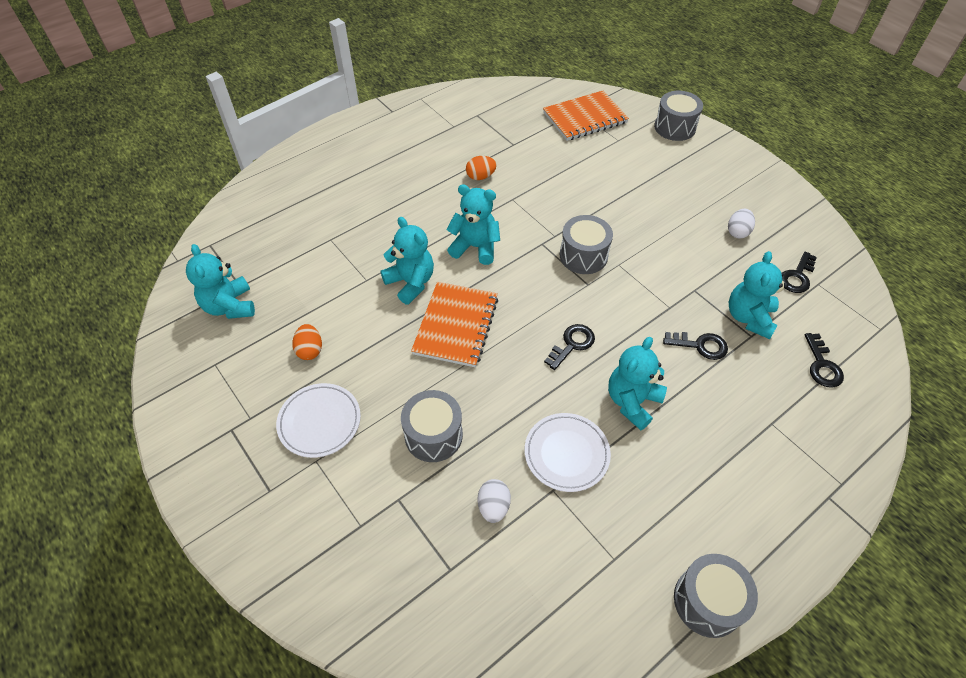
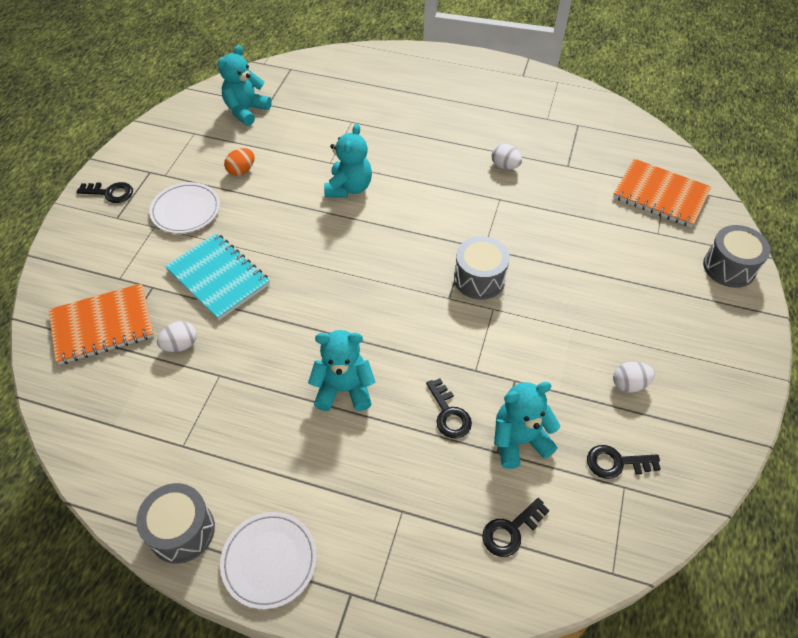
camera: 55 degrees right, 0 degrees up
(433, 435) = (218, 277): grey drum -> turquoise notebook
(456, 325) = (329, 236): orange notebook -> orange notebook (103, 325)
(475, 247) = (421, 204): turquoise teddy bear -> none
(480, 176) = (505, 166): orange egg -> white egg
(566, 453) = (259, 368): white plate -> white plate (269, 561)
(572, 344) = (372, 319): black key -> black key (110, 193)

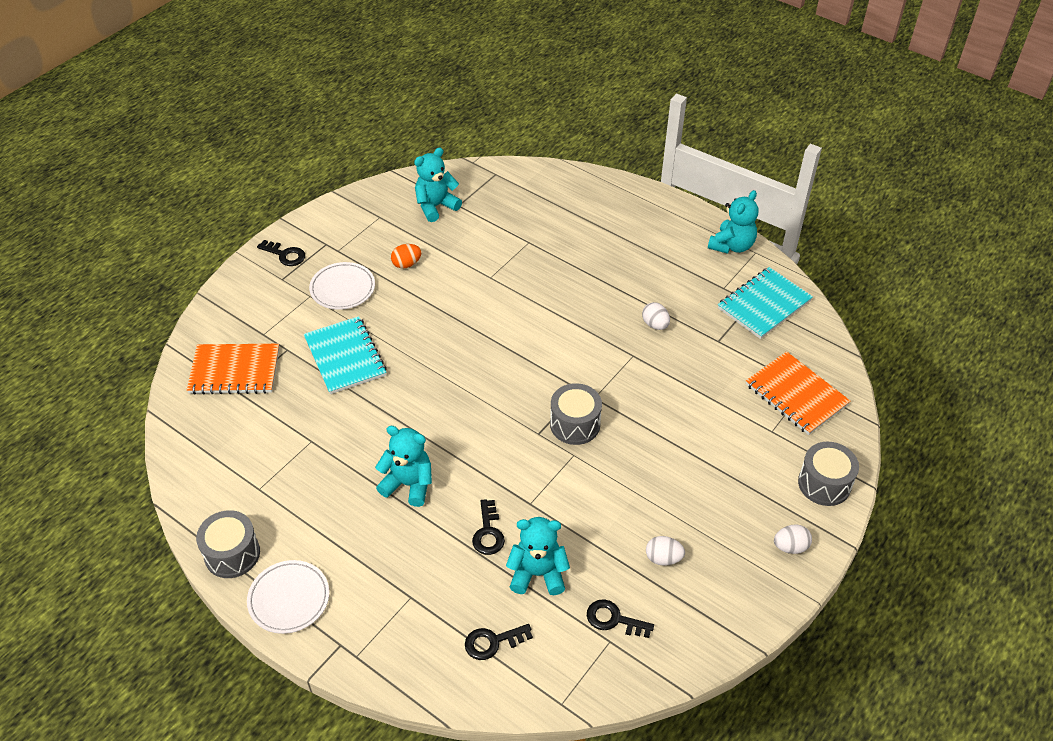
camera: 20 degrees right, 5 degrees down
(181, 345) = (290, 406): white egg -> white egg (790, 547)
(349, 188) = (496, 306): turquoise teddy bear -> turquoise teddy bear (732, 246)
(589, 124) = (764, 305): none -> turquoise notebook

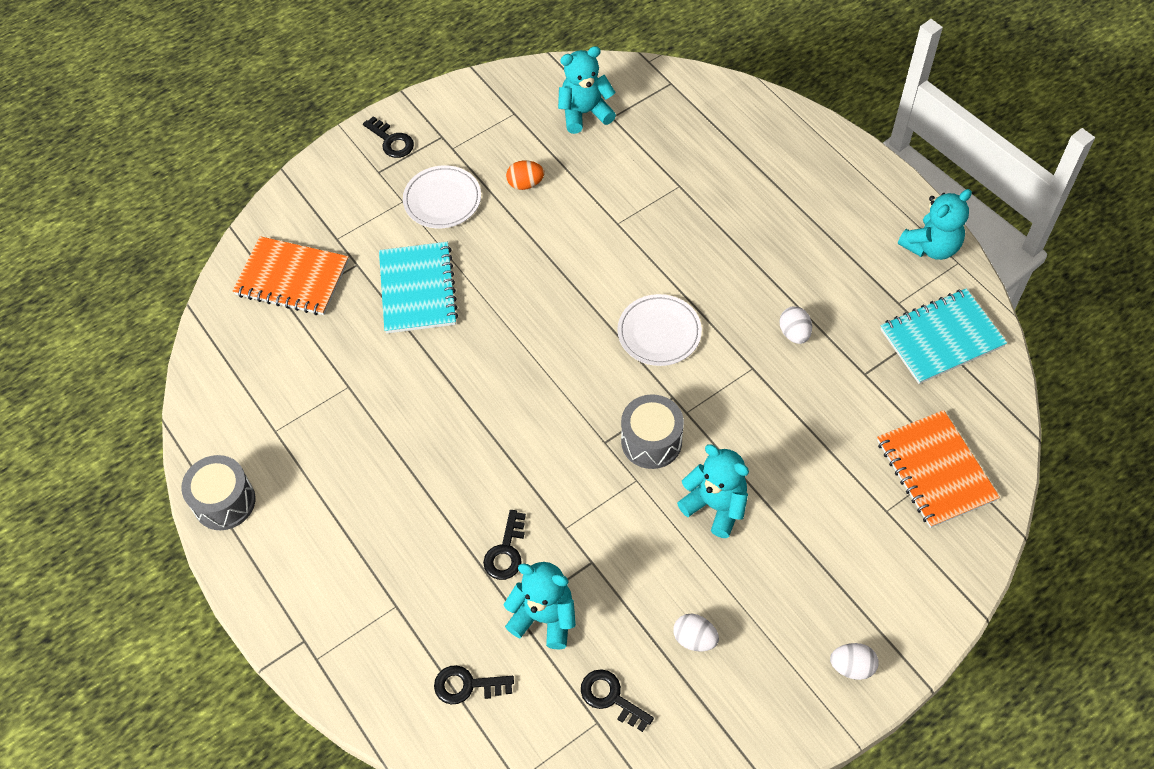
camera: 20 degrees right, 10 degrees up
(289, 599) = (267, 571): white plate -> white plate (659, 332)
(408, 484) = (437, 468): turquoise teddy bear -> turquoise teddy bear (715, 506)
(824, 484) = (925, 597): grey drum -> none

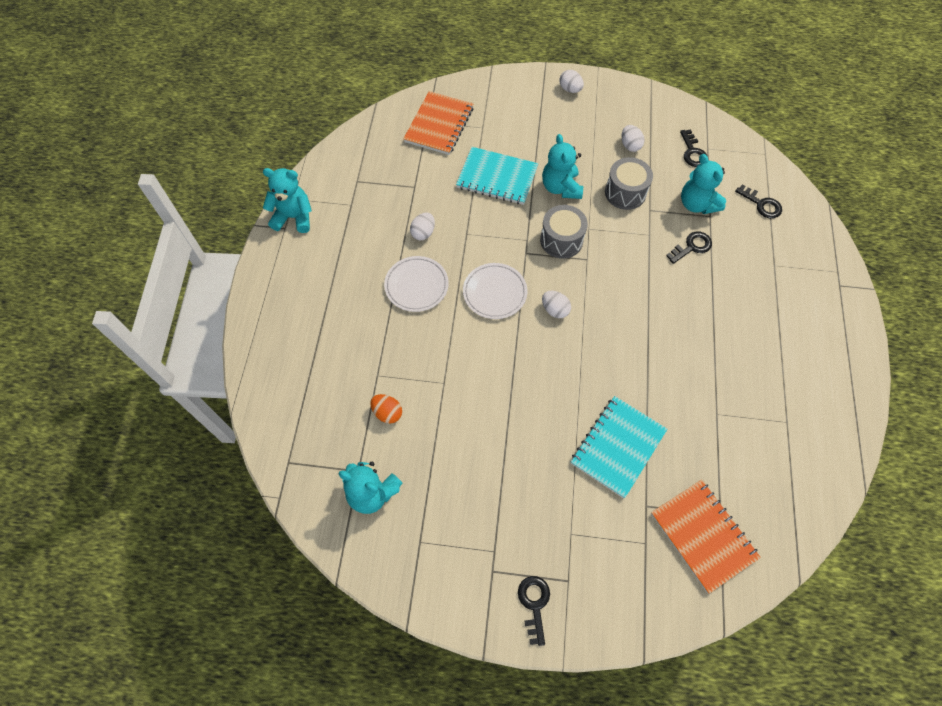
camera: 140 degrees left, 5 degrees up
(224, 502) = (848, 400): grey drum -> grey drum (625, 193)
(442, 200) = (541, 508): white plate -> white plate (416, 285)
(525, 184) = (472, 468): orange egg -> orange egg (387, 413)
(585, 362) = (555, 310): none -> white egg
(941, 338) = (355, 172): turquoise notebook -> turquoise notebook (497, 178)

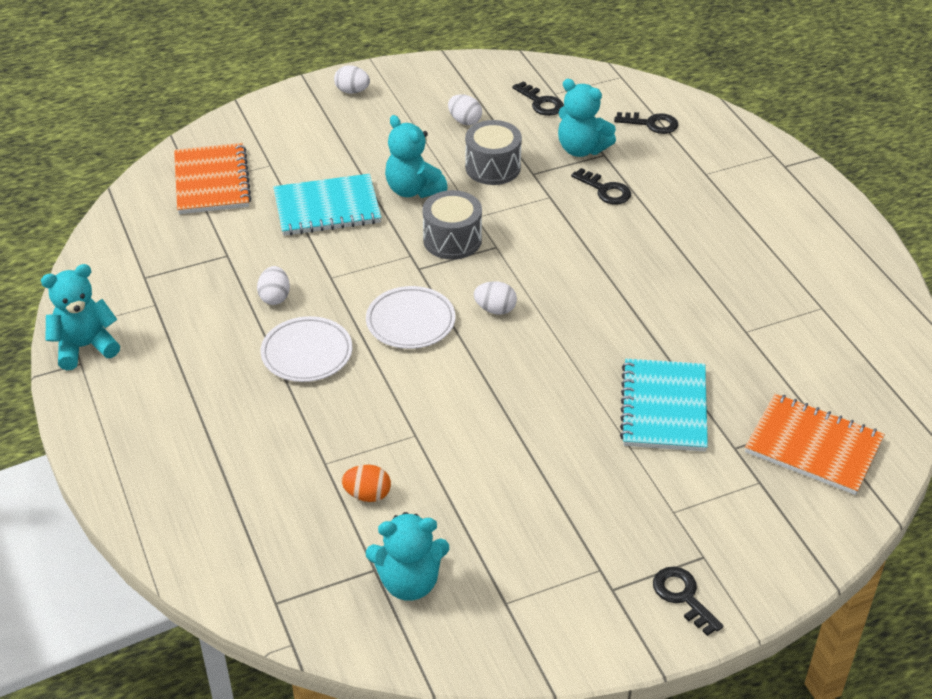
camera: 30 degrees left, 20 degrees down
(692, 247) = (605, 190): black key -> black key turned 105 degrees clockwise

